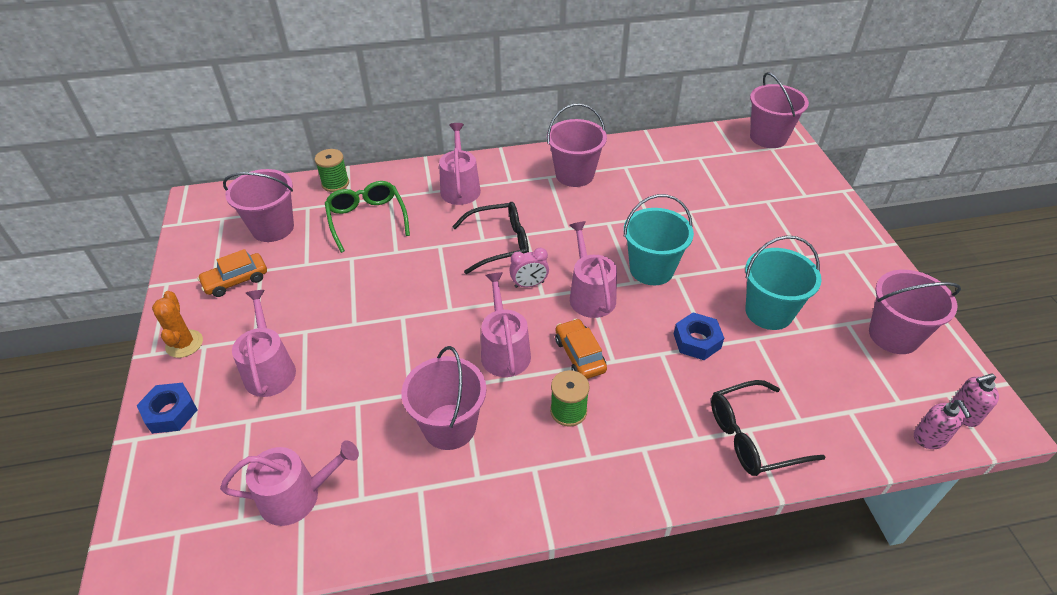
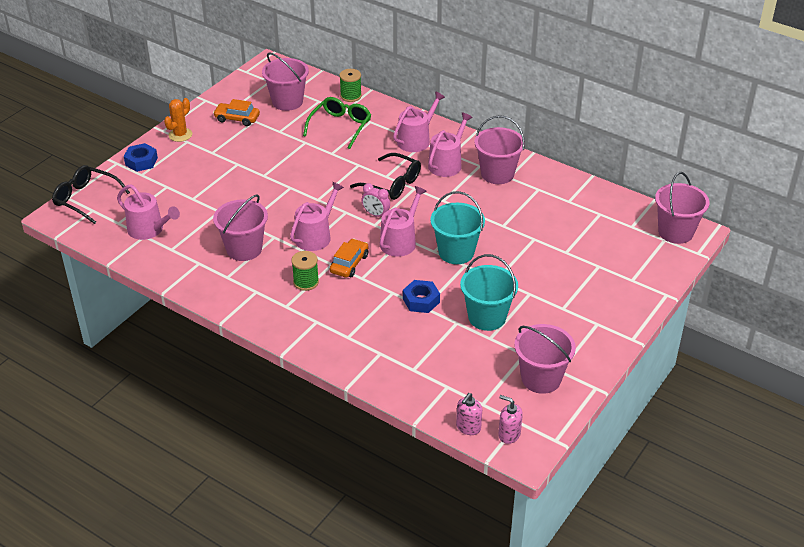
camera: 45 degrees right, 5 degrees down
(269, 369) = (201, 171): pink watering can -> pink watering can (447, 164)
(752, 437) = (376, 357): black glasses -> black glasses (86, 199)

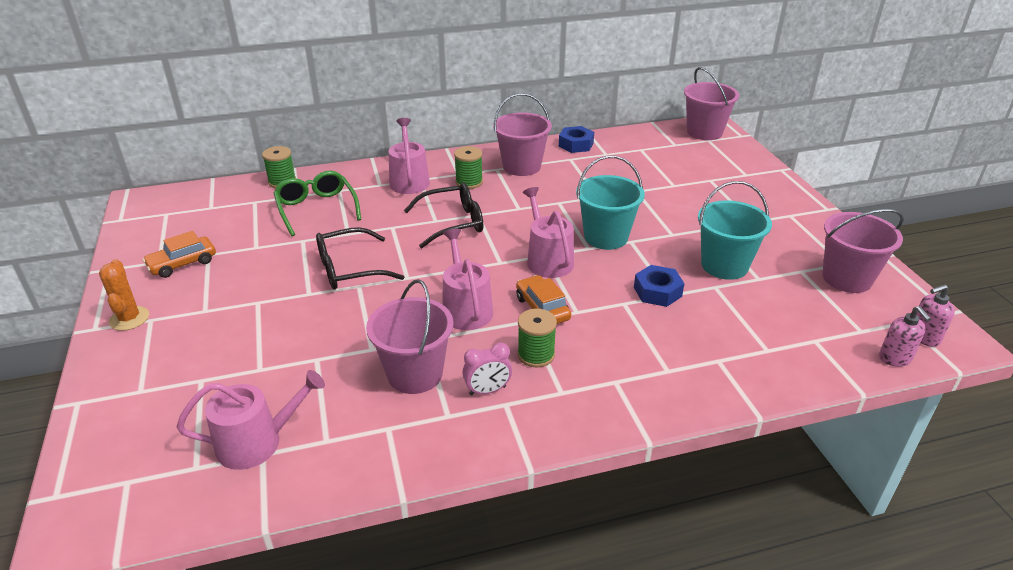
camera: 50 degrees left, 5 degrees down
(86, 199) = (93, 476): black glasses -> black glasses (349, 269)
(141, 161) = (116, 377): blue nut -> blue nut (576, 144)
(287, 101) = (219, 219): pink bucket -> none
(376, 214) = (485, 254): pink clock -> pink clock (487, 390)
(447, 164) = (469, 182): pink watering can -> green spool

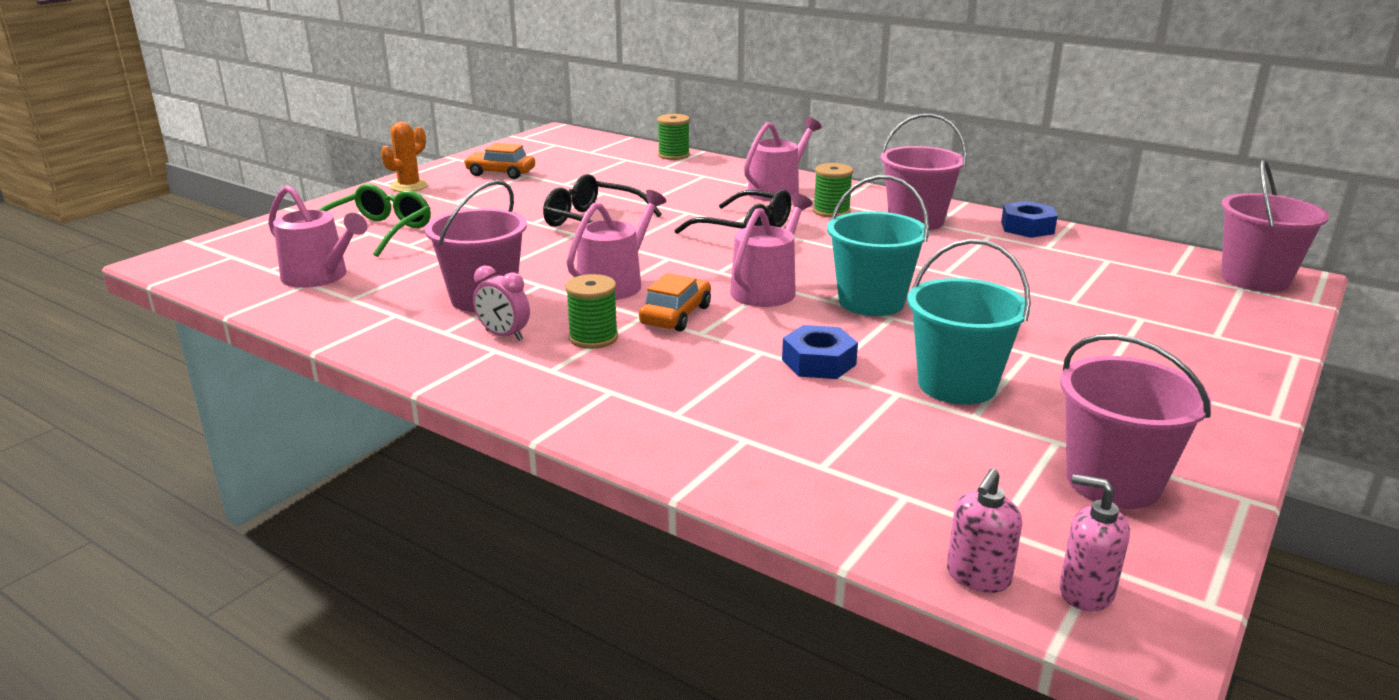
camera: 50 degrees right, 10 degrees down
(316, 209) = (658, 179): green glasses -> green glasses (378, 232)

